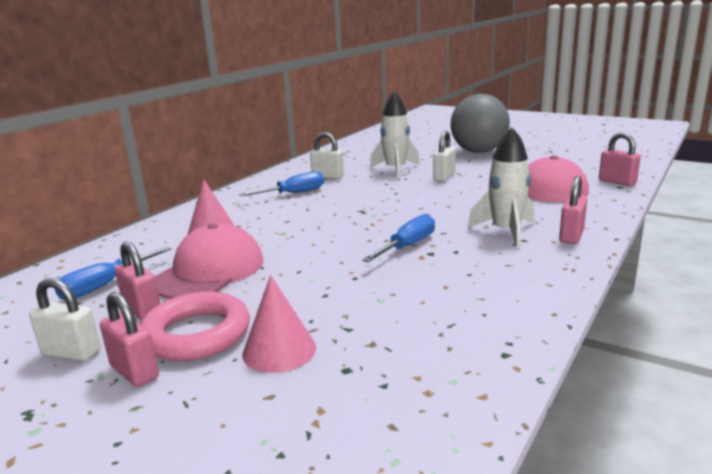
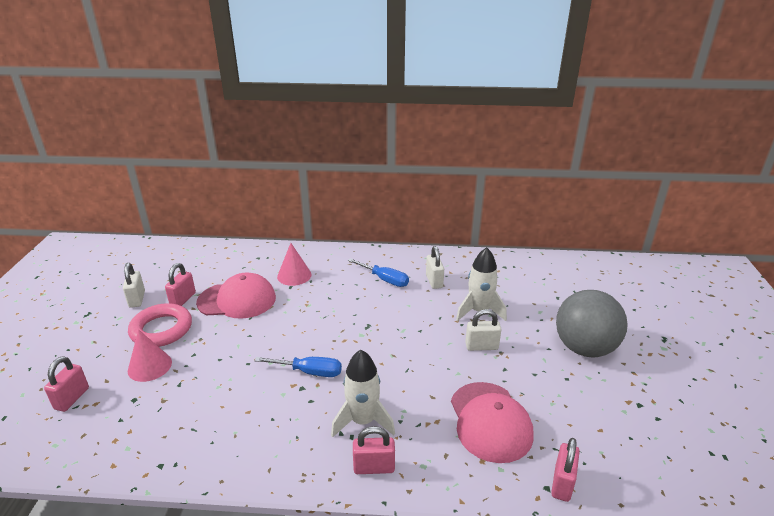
camera: 60 degrees right, 10 degrees up
(104, 286) = (207, 273): blue screwdriver -> none
(134, 371) = (123, 326): pink padlock -> pink padlock (72, 398)

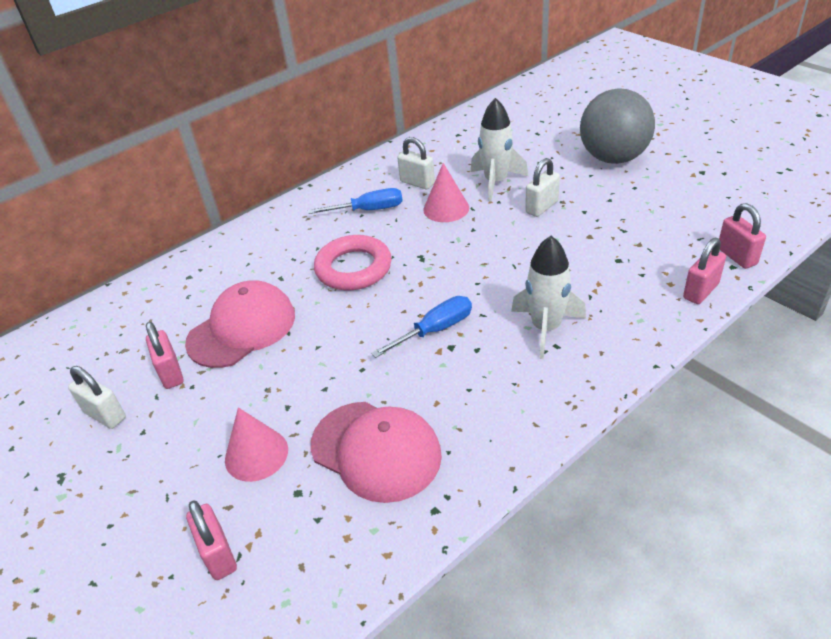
camera: 40 degrees left, 10 degrees up
(161, 329) = (201, 416): pink ring -> pink ring (353, 268)
(294, 275) = (265, 265): pink cone -> pink cone (446, 208)
(374, 467) = (610, 351): pink padlock -> pink padlock (700, 291)
(490, 421) = (633, 254): pink cap -> pink cap (376, 450)

